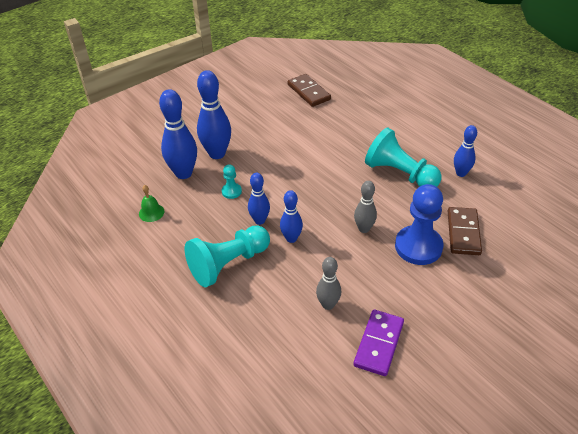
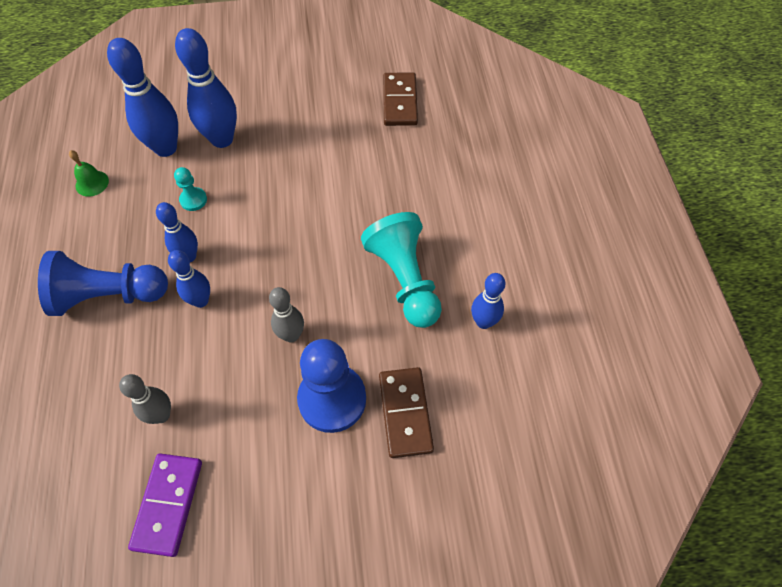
camera: 30 degrees right, 15 degrees up
(228, 264) = (109, 295): turquoise pawn -> blue pawn
(379, 344) = (168, 504): purple domino -> purple domino turned 45 degrees counterclockwise
(463, 233) = (405, 413): brown domino -> brown domino turned 45 degrees counterclockwise

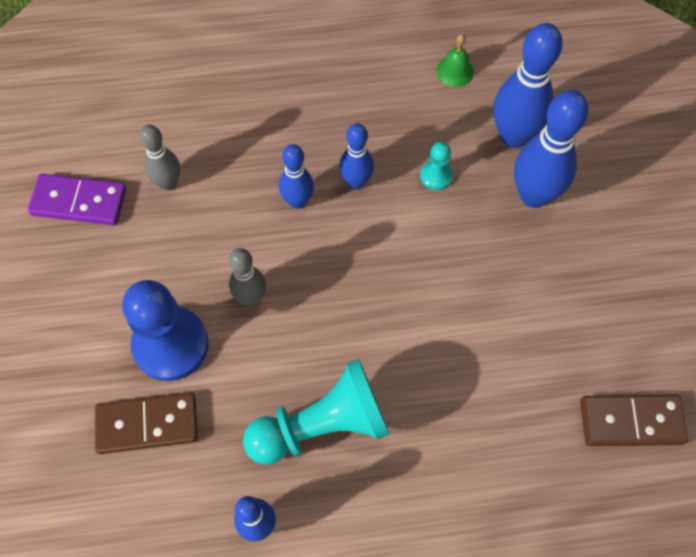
camera: 90 degrees right, 5 degrees up
(109, 295) = (306, 114): blue pawn -> none

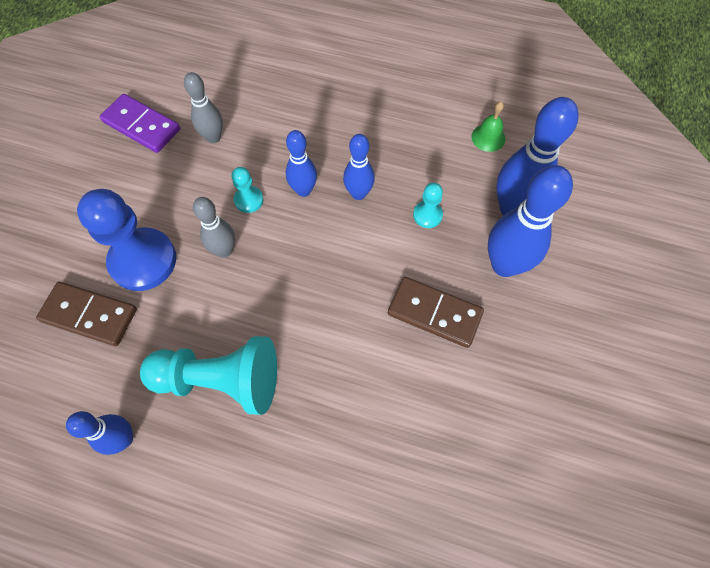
camera: 25 degrees right, 0 degrees up
(246, 235) = (249, 200): none -> turquoise pawn
(631, 422) = (493, 507): brown domino -> brown domino (434, 313)

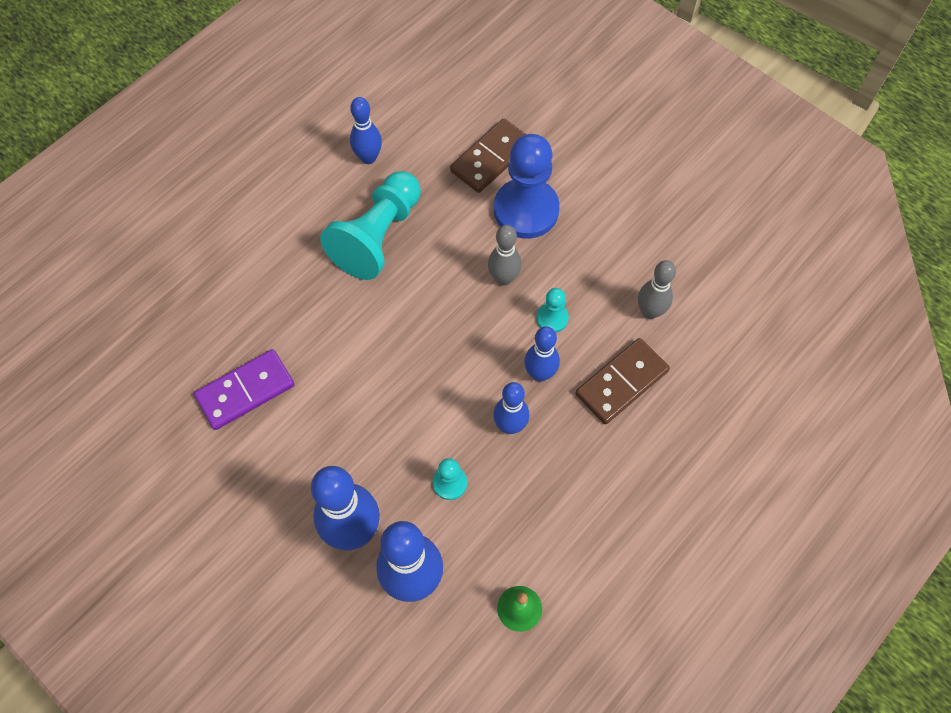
camera: 115 degrees right, 0 degrees up
(141, 126) = (695, 249): purple domino -> purple domino (245, 391)
(434, 313) = (340, 434): brown domino -> brown domino (621, 382)

